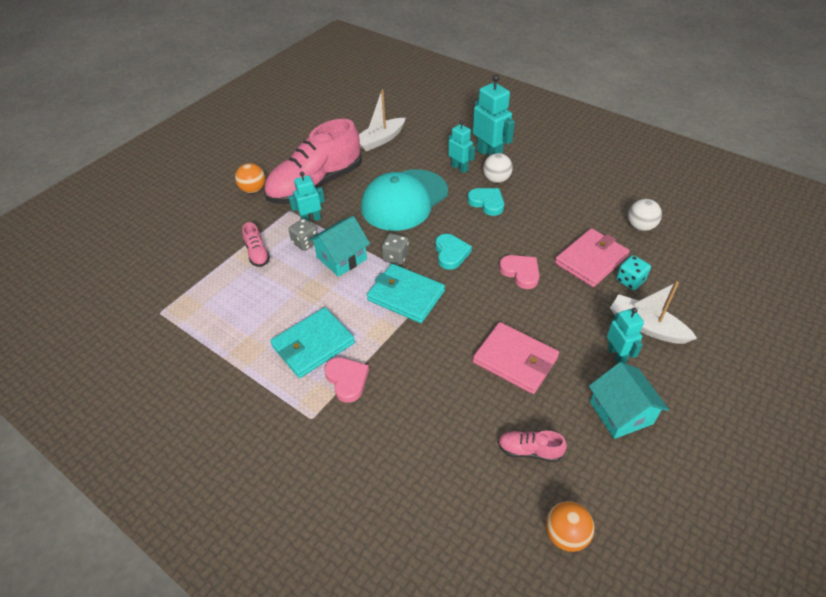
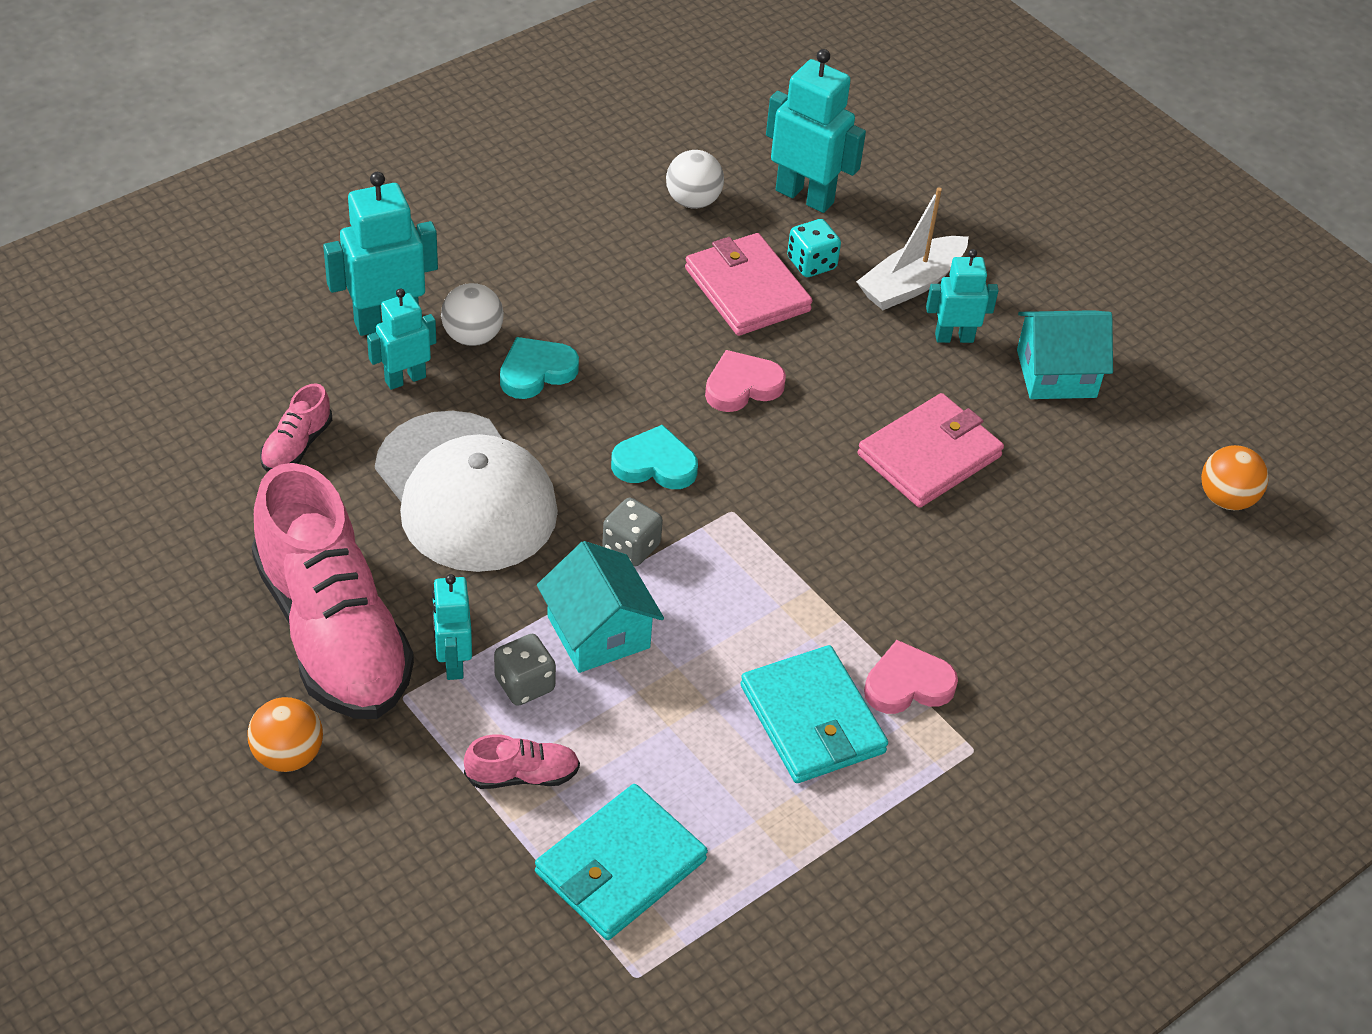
camera: 80 degrees left, 0 degrees up
(380, 140) = (227, 482): white boat -> none
(404, 200) = (465, 492): turquoise cap -> white cap
(406, 295) = (738, 557): turquoise wallet -> turquoise wallet (620, 866)
(529, 450) = (1095, 493): pink shoe -> pink shoe (297, 446)
(681, 267) = (805, 196): none -> turquoise robot

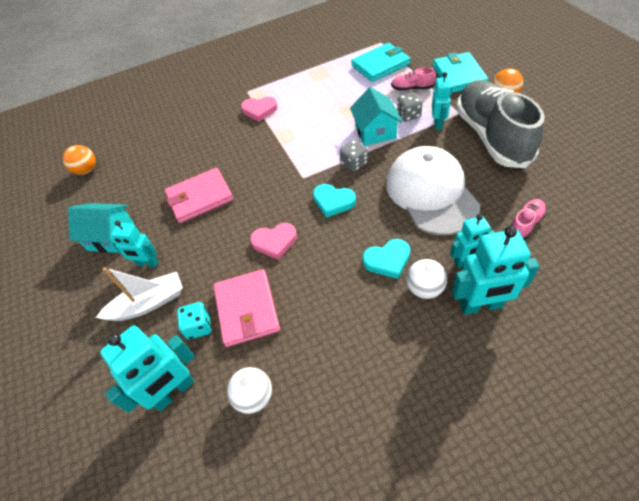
camera: 155 degrees left, 5 degrees up
(333, 632) = (491, 136): pink shoe -> grey shoe
(805, 196) = (174, 392): turquoise robot -> turquoise robot turned 90 degrees counterclockwise
(812, 719) = (300, 101): turquoise wallet -> turquoise wallet (459, 75)

